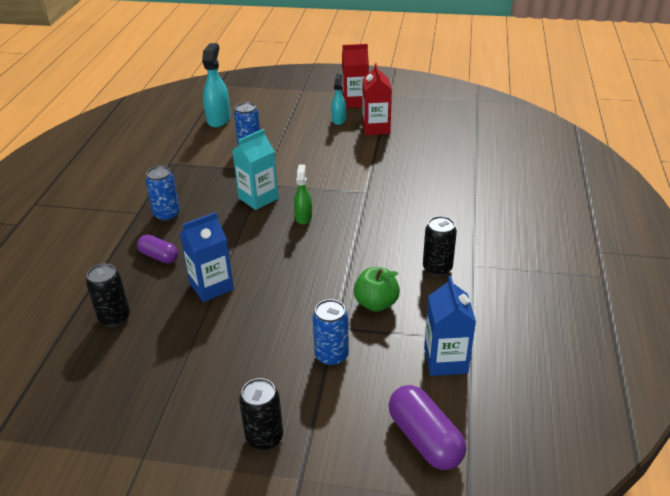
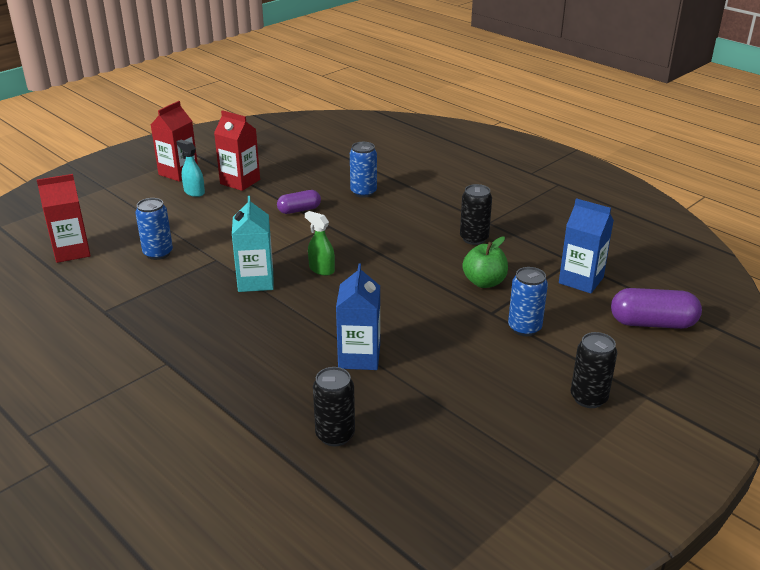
camera: 55 degrees left, 5 degrees down
(159, 256) = (269, 373): purple capsule -> purple capsule (299, 210)
(167, 215) = (201, 344): blue can -> blue can (363, 192)
(219, 119) = (72, 251): turquoise spray bottle -> red carton

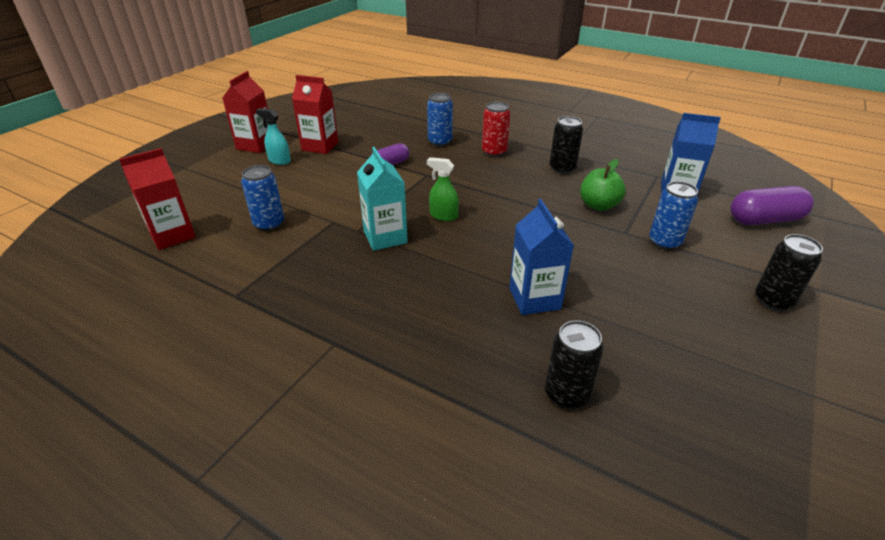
camera: 15 degrees left, 5 degrees up
(413, 211) = (494, 152): none -> red can

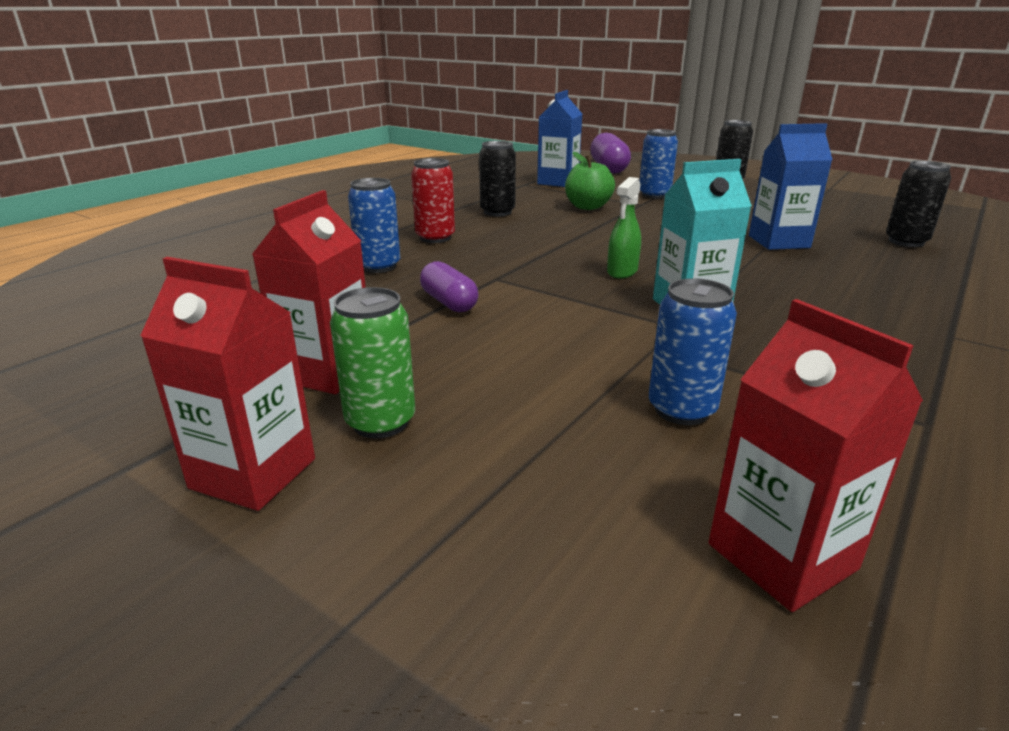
camera: 85 degrees left, 10 degrees down
(279, 161) = (380, 422): turquoise spray bottle -> green can

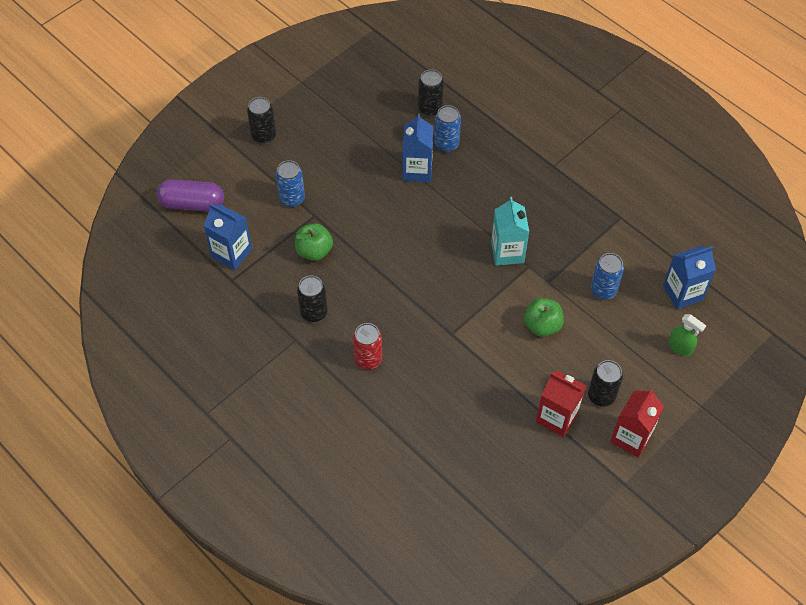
camera: 80 degrees left, 30 degrees up
(378, 266) = (420, 395): blue can -> blue can (446, 144)
(380, 422) = (601, 396): green can -> black can
(449, 302) = (484, 361): purple capsule -> none
(545, 345) = (542, 325): none -> green apple
(622, 272) = (453, 268): green spray bottle -> green spray bottle (680, 347)
(782, 556) = (682, 293): red carton -> blue carton

